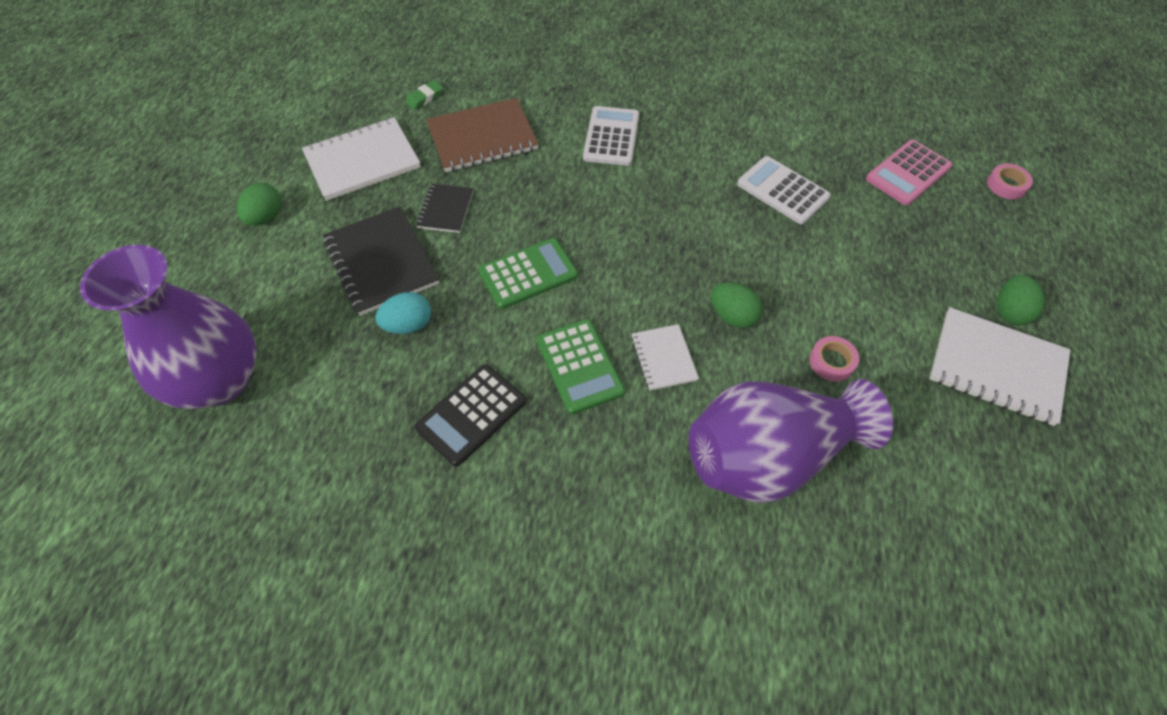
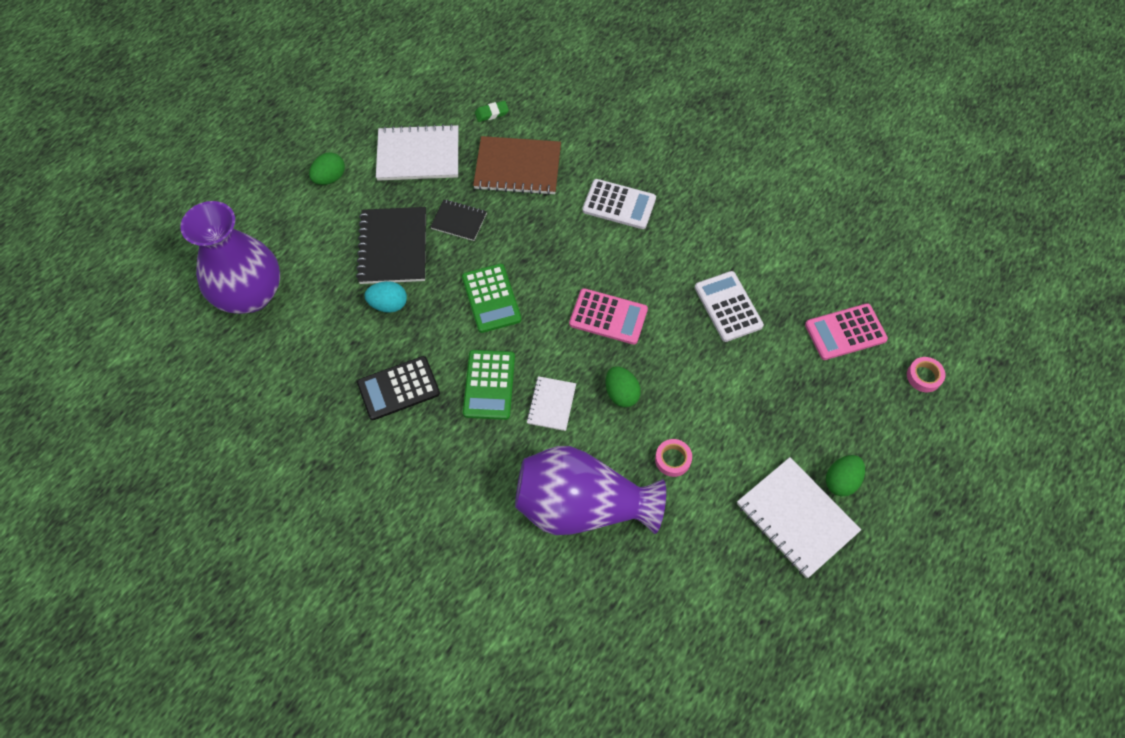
camera: 25 degrees right, 5 degrees up
(445, 209) = (459, 221): black notebook -> black notebook turned 75 degrees clockwise
(528, 274) = (491, 298): green calculator -> green calculator turned 75 degrees clockwise
(611, 137) = (619, 204): white calculator -> white calculator turned 75 degrees clockwise
(668, 245) = (608, 317): none -> pink calculator

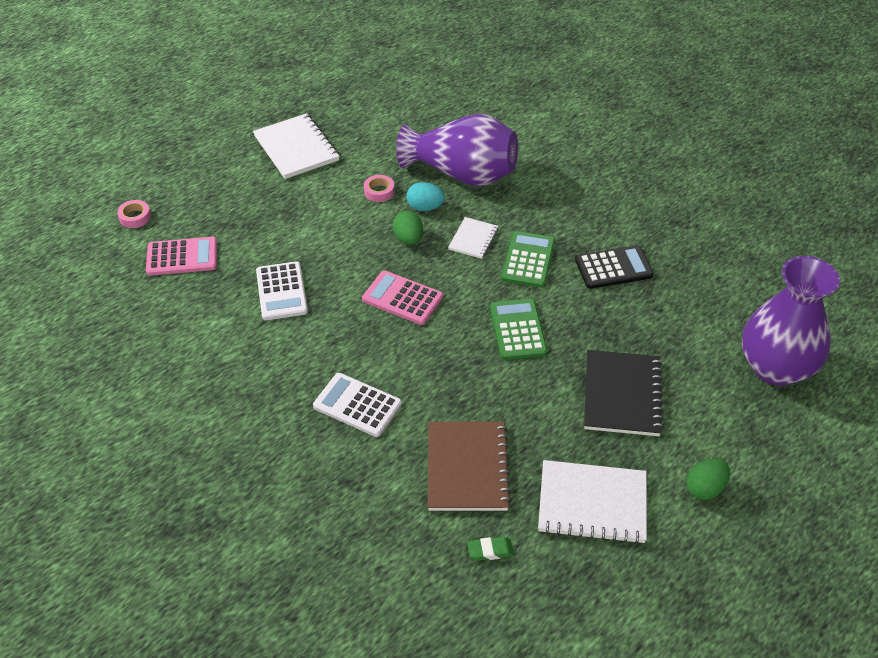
camera: 170 degrees left, 15 degrees down
(389, 304) = (625, 338): turquoise egg -> turquoise egg (425, 207)
(459, 221) = (546, 413): black notebook -> none
(517, 168) = (467, 467): brown notebook -> brown notebook turned 75 degrees clockwise
(841, 481) = (249, 163): green egg -> none

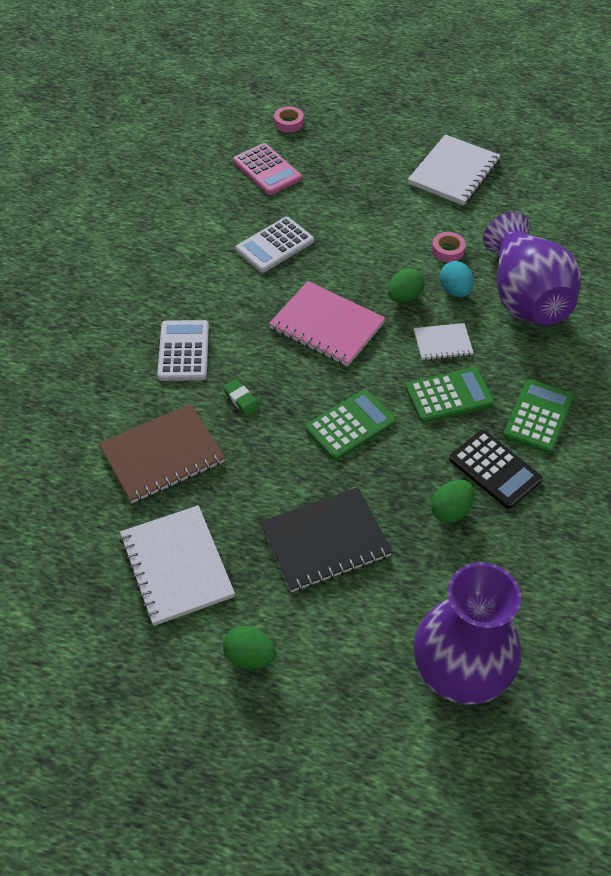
camera: 60 degrees right, 5 degrees up
(402, 298) = (326, 326): pink calculator -> pink notebook
(490, 550) = (83, 509): green eraser -> green eraser (241, 400)
(580, 222) = (538, 416): none -> green calculator
(636, 309) = (450, 511): none -> green egg

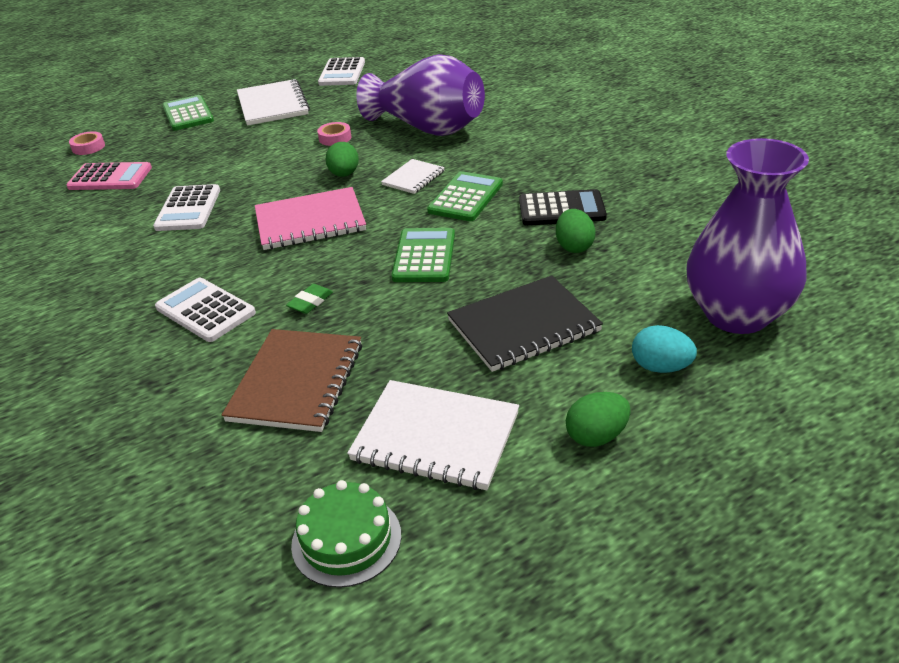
camera: 45 degrees left, 15 degrees down
(64, 581) = (346, 539): none -> green cake
(241, 400) = (310, 302): green eraser -> green eraser turned 60 degrees counterclockwise
(325, 541) = (523, 326): black notebook -> black notebook turned 45 degrees clockwise
(455, 291) = (375, 151): turquoise egg -> turquoise egg (660, 367)
(538, 416) = (539, 170): green calculator -> green calculator (188, 114)
(552, 172) = (342, 73): none -> white calculator

